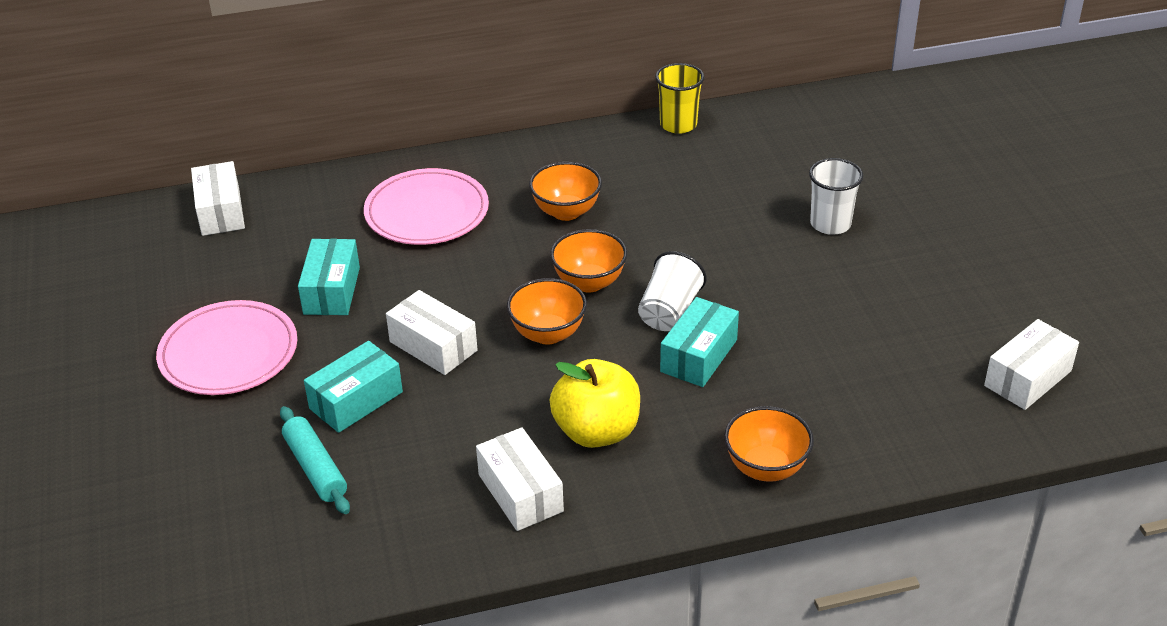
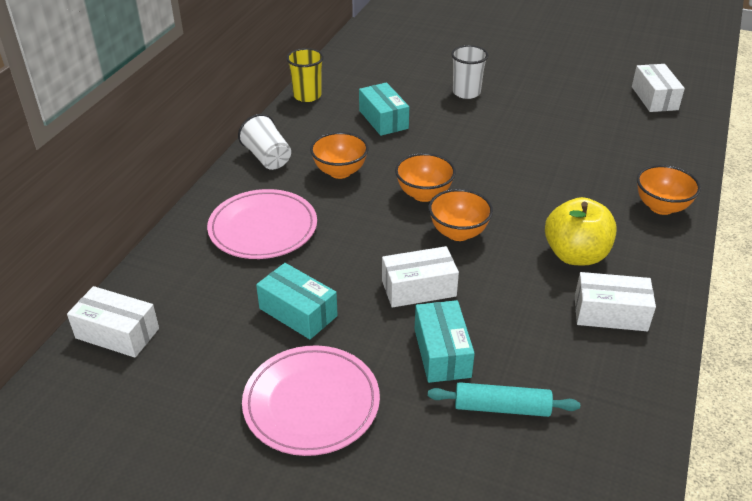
camera: 55 degrees left, 0 degrees up
(669, 311) = (486, 178): white cup -> white cup (267, 157)
(699, 356) = (539, 186): turquoise box -> turquoise box (383, 119)

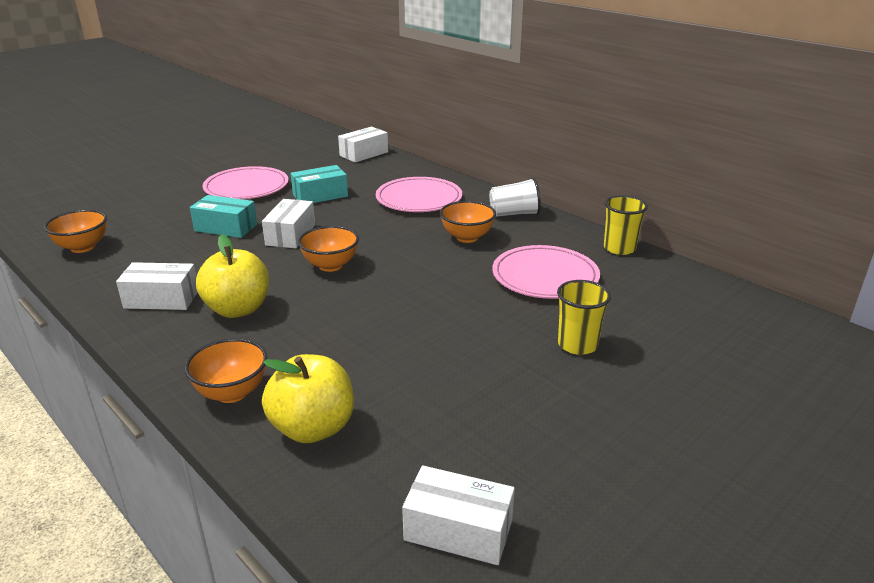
camera: 115 degrees right, 10 degrees down
(383, 119) = (545, 276): turquoise box -> pink plate
(424, 194) = (398, 265): orange bowl -> orange bowl (83, 247)
(466, 92) = (577, 345): white cup -> yellow cup
(501, 407) = (160, 233): turquoise rolling pin -> none
(610, 313) = (162, 299): white box -> white box turned 60 degrees clockwise
(649, 161) = (313, 428): none -> yellow apple

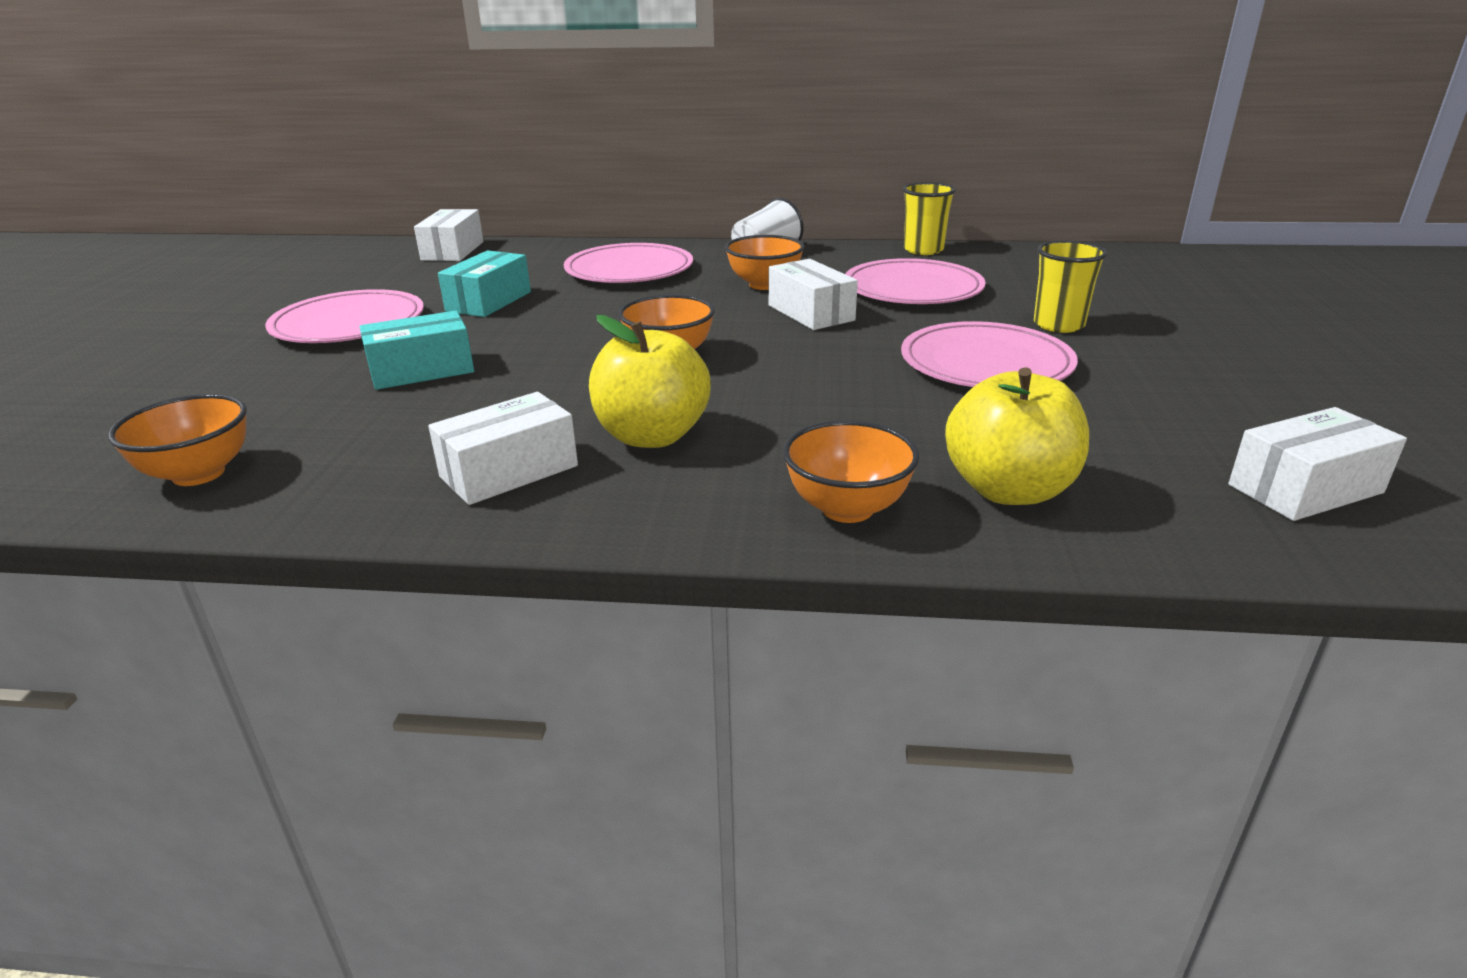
camera: 40 degrees left, 0 degrees up
(290, 235) = (541, 347): white box -> white box (810, 313)
(470, 349) = (986, 363): none -> pink plate

